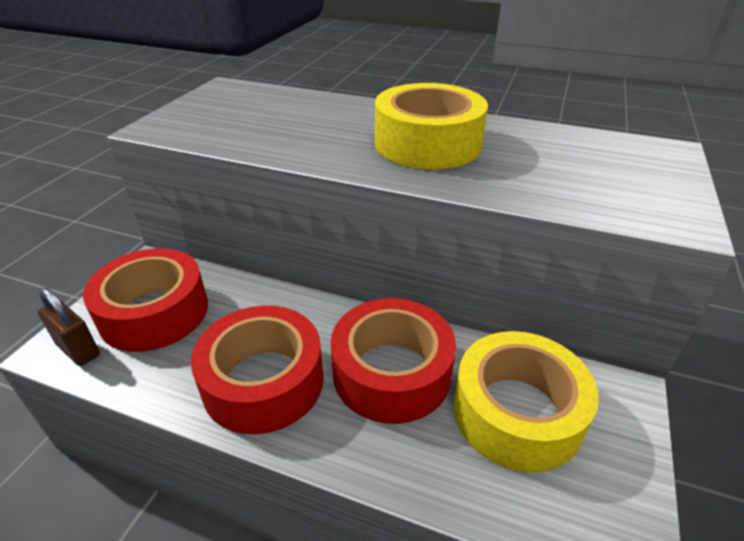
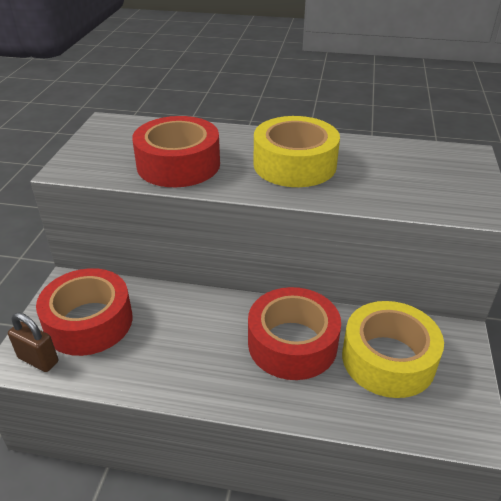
camera: 10 degrees left, 0 degrees up
(263, 381) = (197, 363): red tape -> red tape (178, 164)

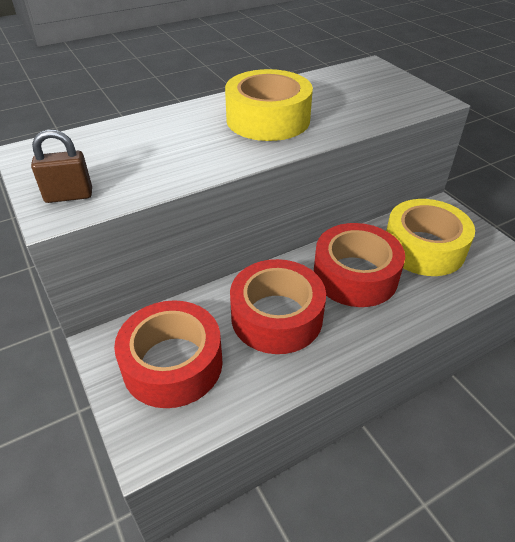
camera: 40 degrees left, 5 degrees up
(38, 360) = (167, 428): brown padlock -> brown padlock (69, 196)
(178, 164) = (168, 160): red tape -> red tape (276, 317)

